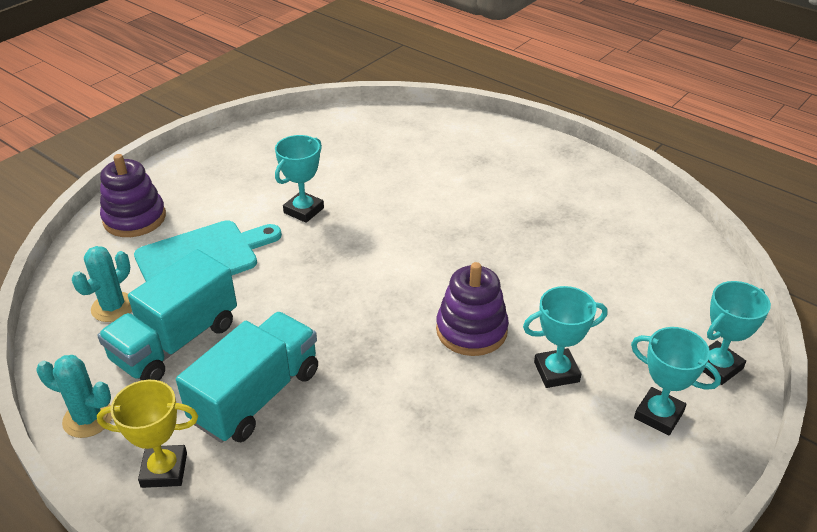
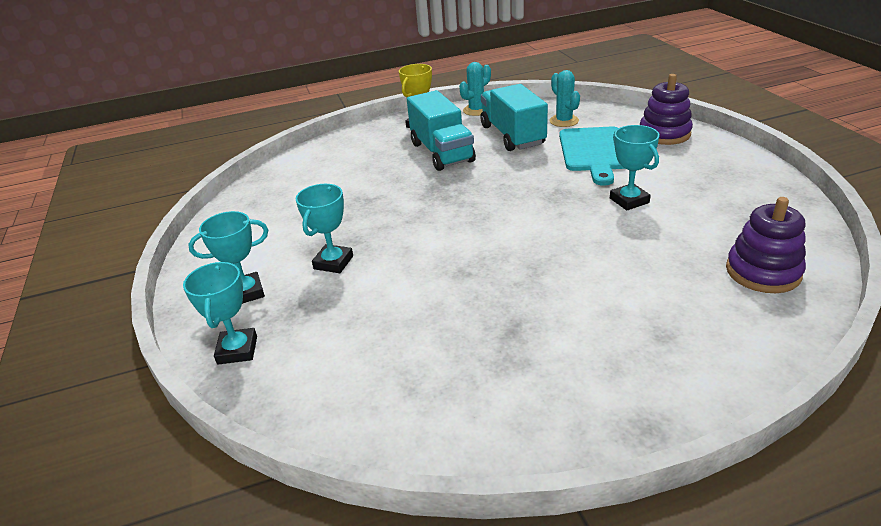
camera: 125 degrees right, 5 degrees down
(471, 330) = (412, 239): purple stacking toy -> purple stacking toy (763, 272)

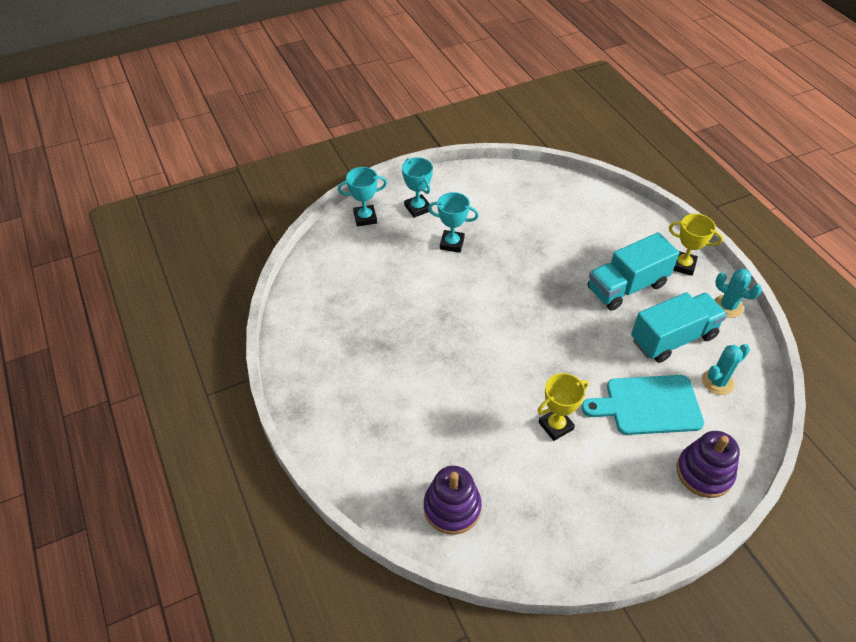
camera: 80 degrees right, 15 degrees up
(629, 200) = (556, 426): turquoise trophy -> yellow trophy

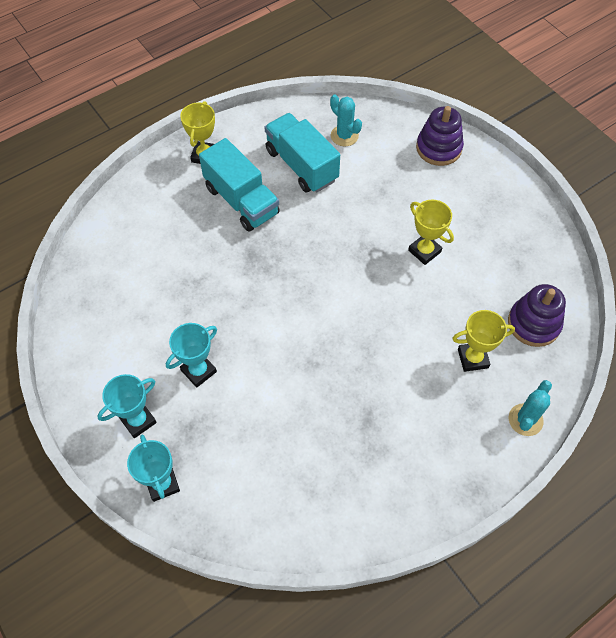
camera: 100 degrees left, 10 degrees up
(423, 440) = (473, 358): none -> yellow trophy
(452, 243) = (198, 371): turquoise trophy -> turquoise trophy turned 45 degrees clockwise
(648, 405) = (382, 184): turquoise cutting board -> none
(727, 306) = (254, 125): turquoise cactus -> turquoise cactus (525, 420)

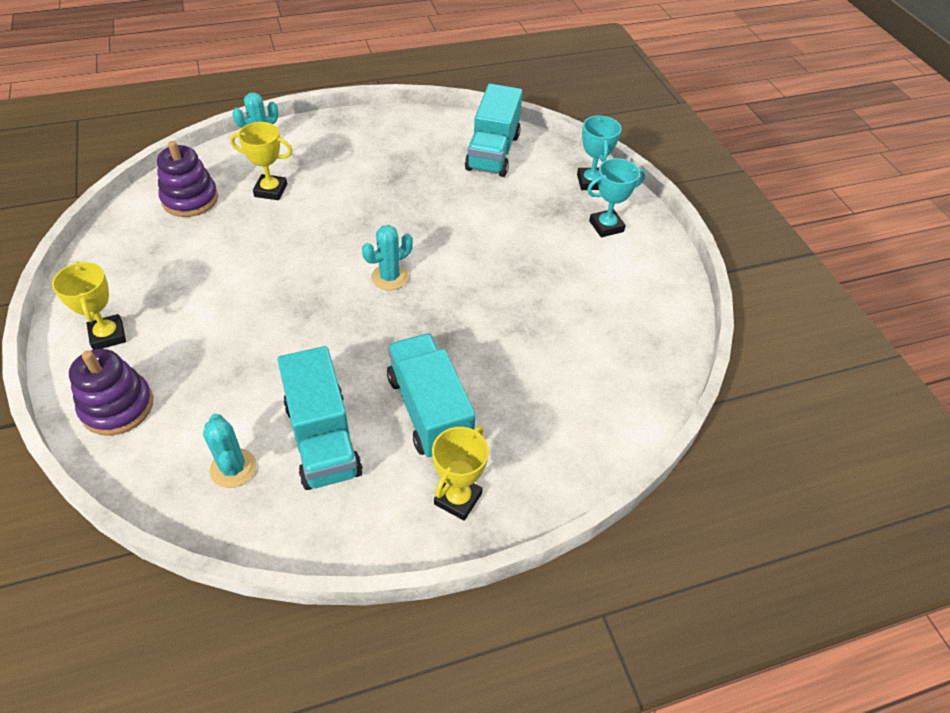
camera: 165 degrees left, 10 degrees down
(198, 371) = (539, 247): turquoise trophy -> none
(281, 496) = (493, 152): none -> turquoise truck
(316, 297) = (390, 277): none -> turquoise cactus
(424, 251) = (242, 288): yellow trophy -> yellow trophy (108, 335)

